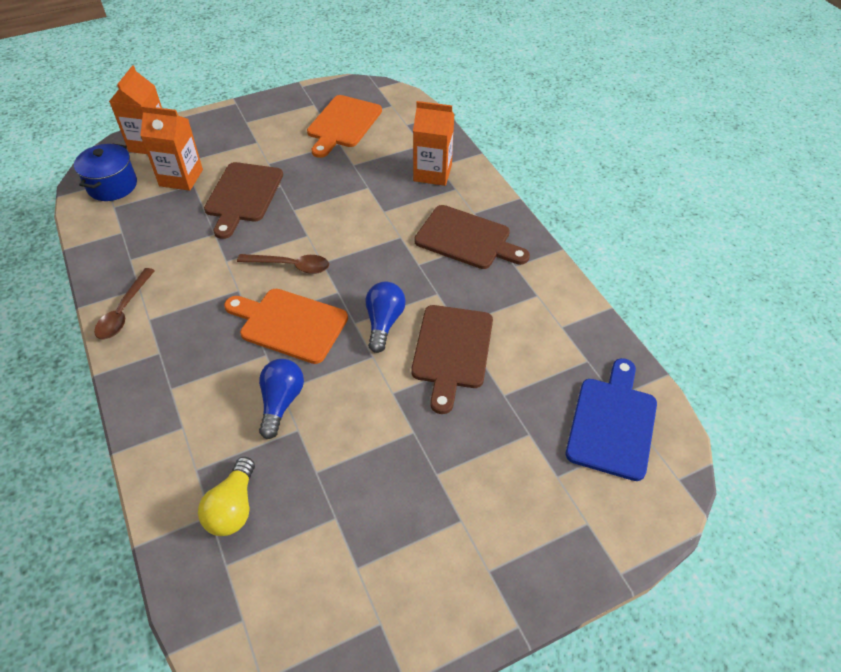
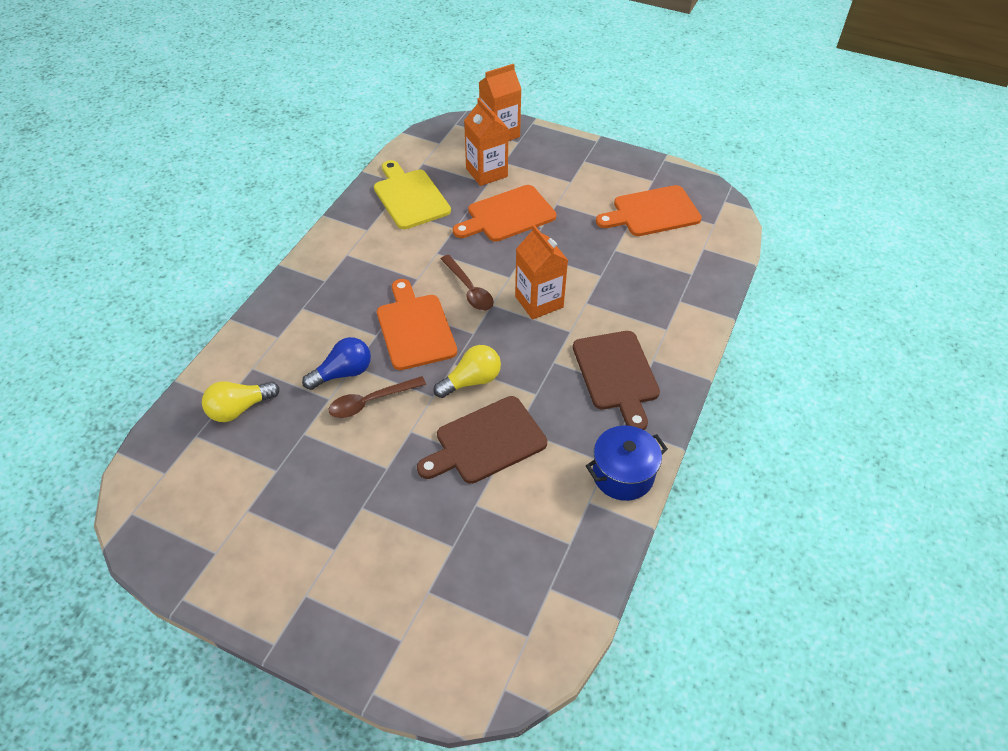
camera: 50 degrees right, 0 degrees up
(112, 186) = (440, 148): blue pot -> blue pot (623, 474)
(124, 311) = (341, 238): brown spoon -> brown spoon (371, 401)
(140, 238) = (410, 197): none -> yellow cutting board
(243, 195) = (507, 215): brown cutting board -> orange cutting board
(384, 322) = (471, 381): blue light bulb -> yellow light bulb
(432, 173) = (666, 303): orange carton -> orange carton (539, 302)
(612, 423) = (519, 602): blue cutting board -> none

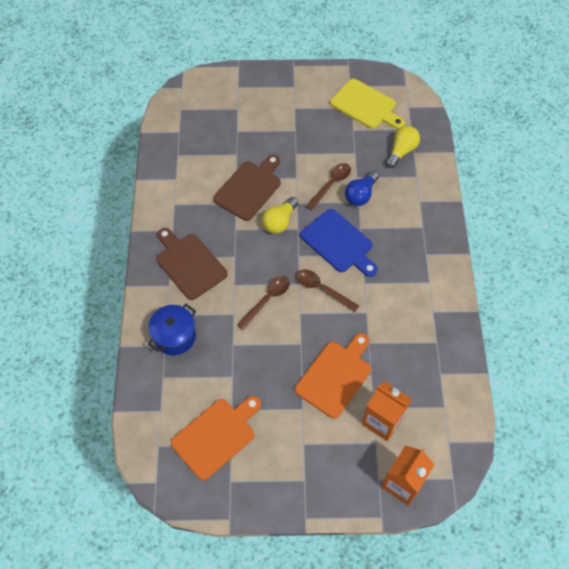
camera: 155 degrees right, 10 degrees up
(410, 197) = (426, 360): yellow cutting board -> yellow cutting board (365, 106)
(415, 328) = (339, 243): orange cutting board -> blue cutting board
(539, 302) = (267, 300): orange carton -> brown spoon
(623, 474) = (162, 201): blue pot -> blue pot (175, 336)

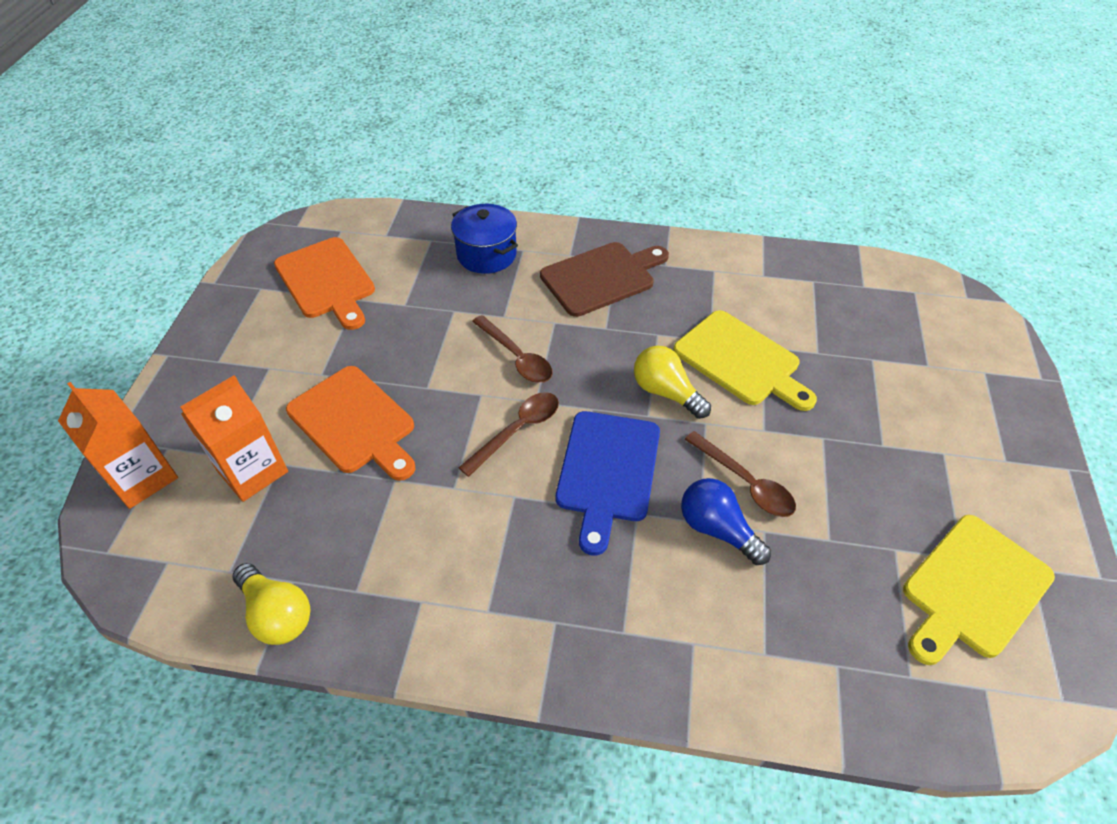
camera: 100 degrees right, 10 degrees down
(249, 188) = (741, 361): brown cutting board -> yellow cutting board
(339, 243) = (607, 471): blue cutting board -> blue cutting board turned 45 degrees counterclockwise
(401, 151) = (838, 637): yellow light bulb -> yellow light bulb (277, 614)

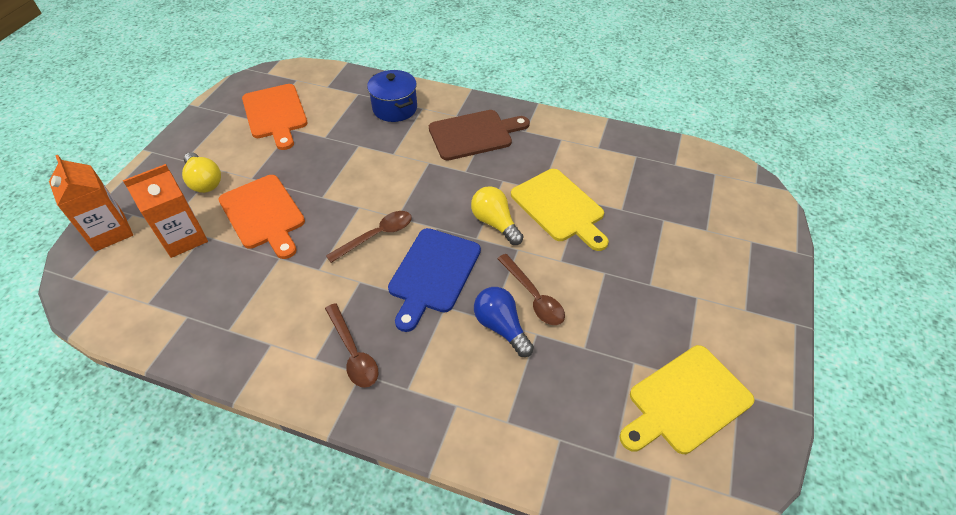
camera: 10 degrees right, 0 degrees up
(277, 614) = (170, 337): yellow light bulb -> yellow light bulb (204, 181)
(516, 357) = (393, 184): brown spoon -> brown spoon (353, 353)

